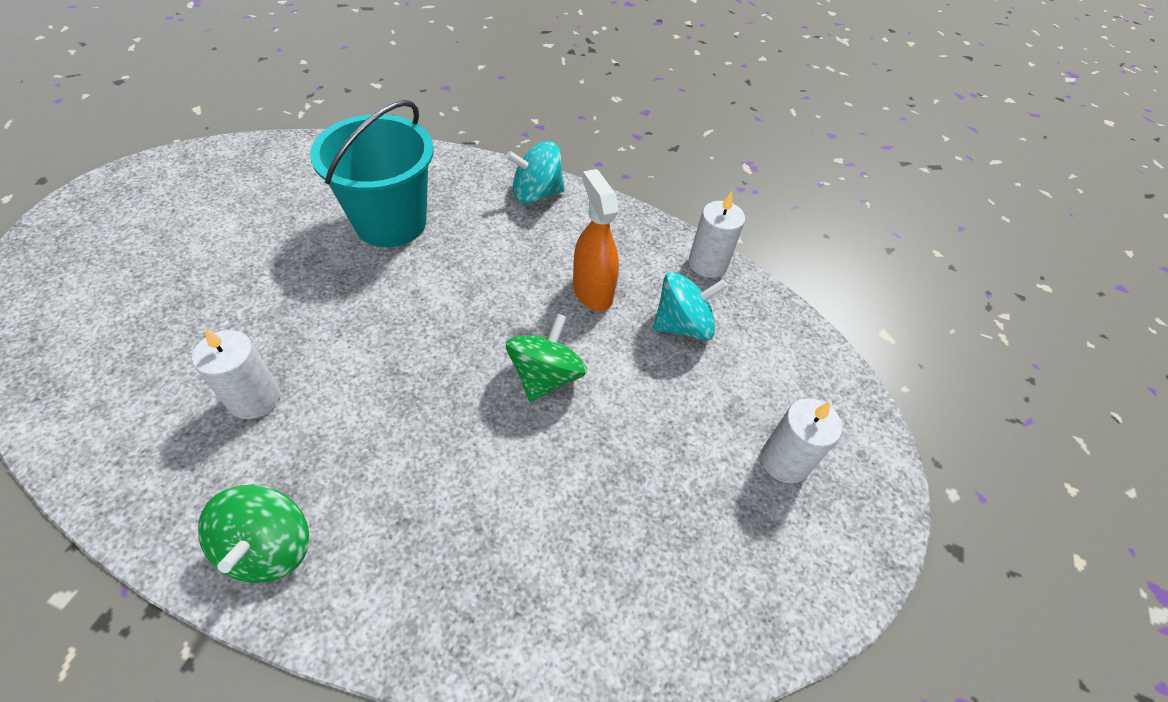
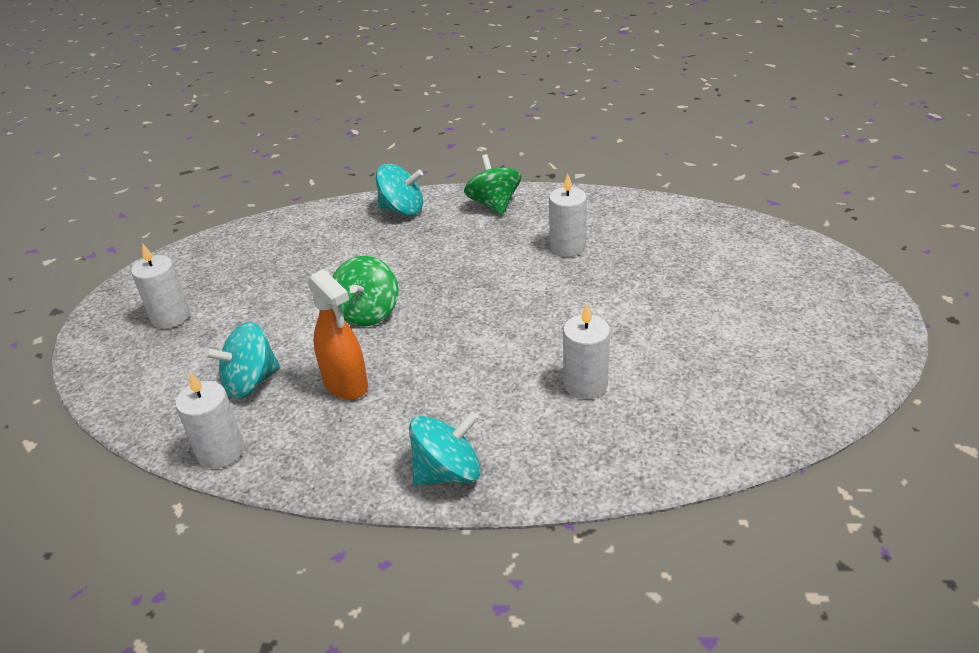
camera: 170 degrees right, 15 degrees down
(390, 222) = (585, 384): turquoise bucket -> white candle
(415, 601) = (402, 210): none -> turquoise spinning top

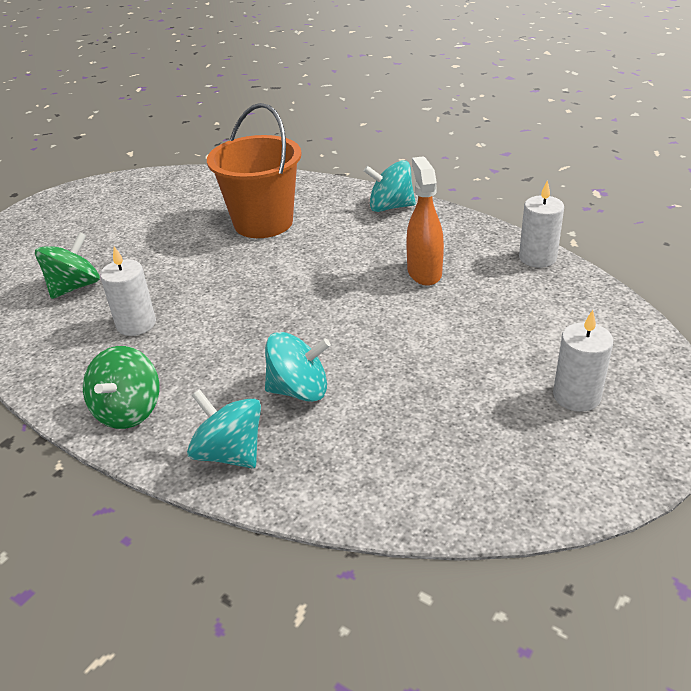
camera: 150 degrees left, 0 degrees up
(251, 382) = (502, 298): turquoise spinning top -> turquoise spinning top (299, 390)
(368, 312) = (369, 325): green spinning top -> green spinning top (74, 287)
(585, 384) = (263, 223): white candle -> orange bucket

